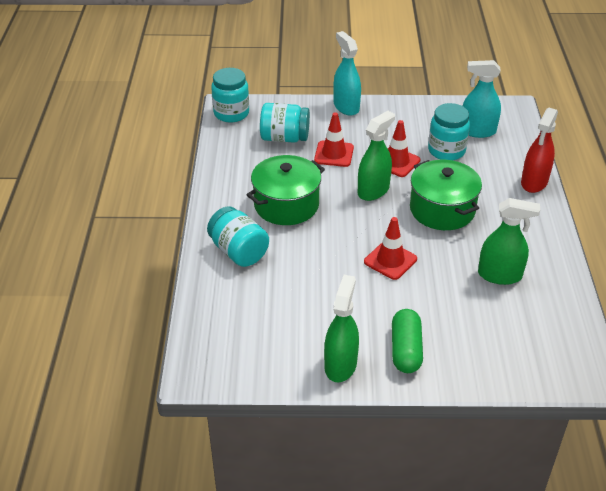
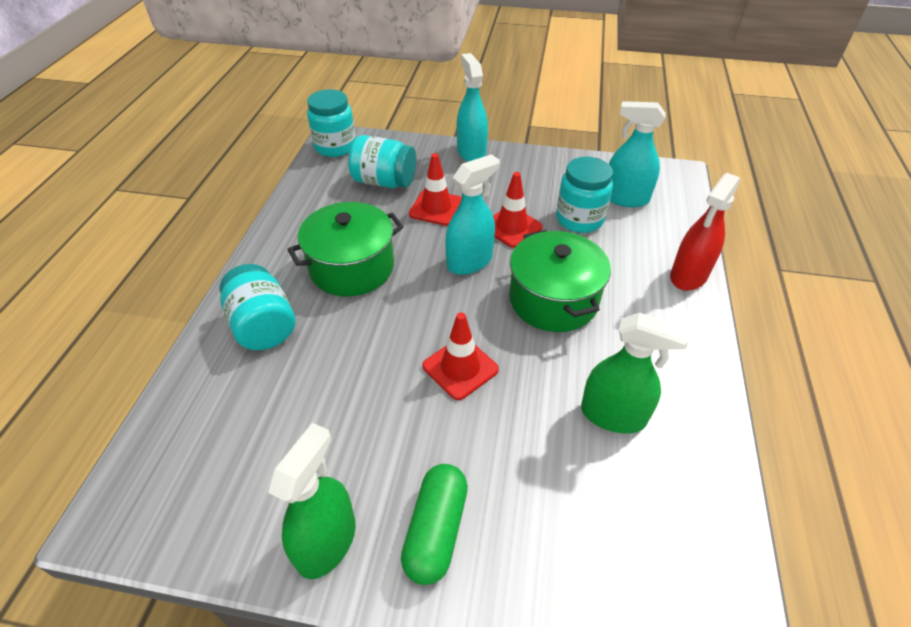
camera: 10 degrees right, 5 degrees up
(373, 190) = (470, 261): green spray bottle -> turquoise spray bottle

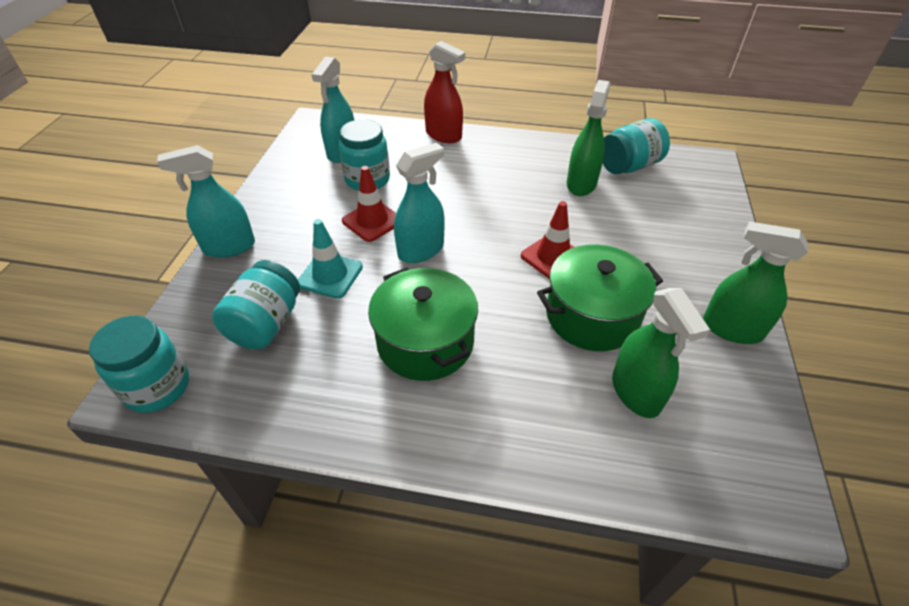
camera: 90 degrees left, 0 degrees up
(262, 416) = (636, 392): none -> green spray bottle
(263, 326) = (520, 414): turquoise jar -> turquoise jar (629, 166)
(436, 208) = (330, 275): red traffic cone -> turquoise traffic cone
(436, 530) = (697, 270): green capsule -> none
(470, 261) = (421, 250): turquoise spray bottle -> turquoise spray bottle turned 90 degrees clockwise
(553, 300) = (471, 202): green pot -> green pot (592, 316)

